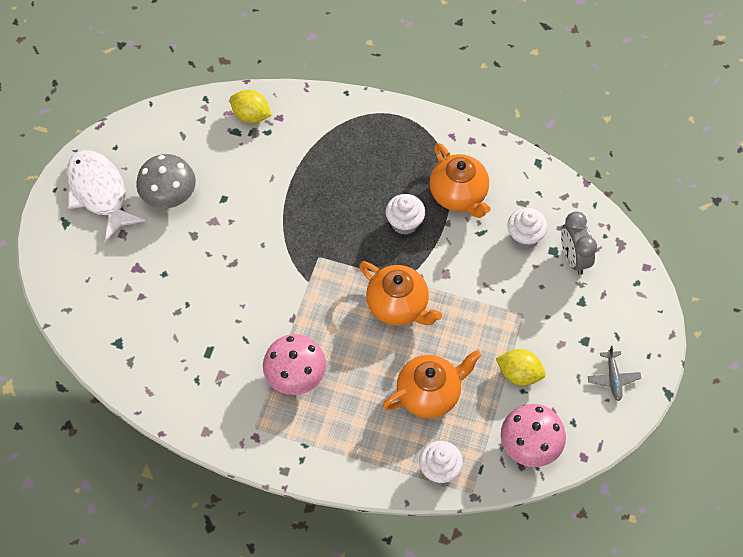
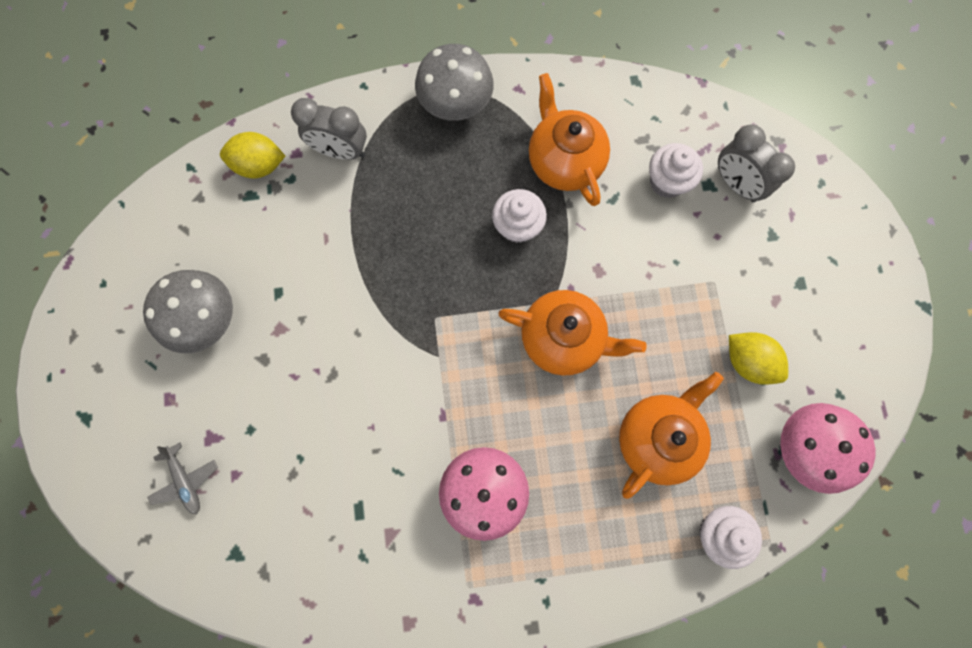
camera: 25 degrees left, 15 degrees up
(99, 193) = (111, 355): white fish -> none
(309, 128) = (340, 151): none -> grey clock
(403, 128) = (455, 103): none -> grey mushroom
(459, 195) = (564, 161): orange teapot -> orange teapot turned 150 degrees counterclockwise
(519, 374) = (748, 361): yellow lemon -> yellow lemon turned 45 degrees clockwise
(613, 378) = (856, 316): grey plane -> grey plane (185, 480)

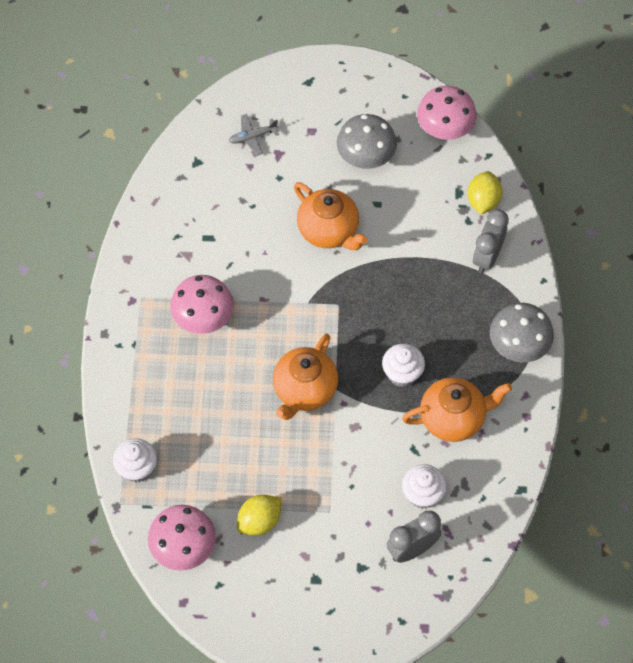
camera: 100 degrees right, 15 degrees down
(152, 225) = (445, 128): none -> pink mushroom
(657, 437) = (215, 441): orange teapot -> orange teapot (329, 231)

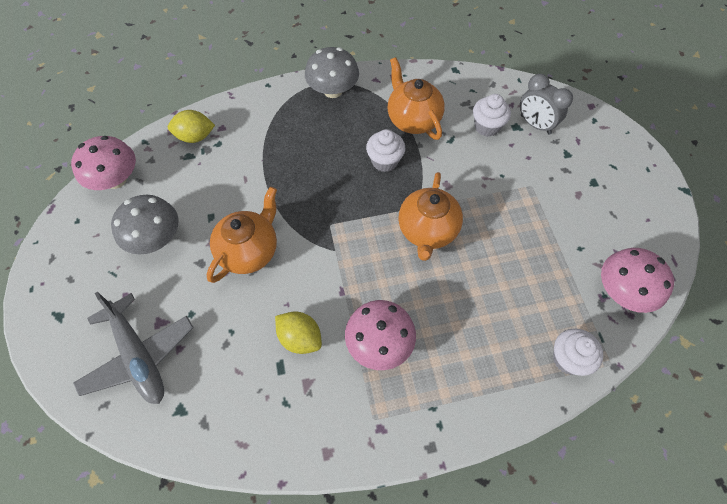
camera: 105 degrees left, 0 degrees up
(252, 137) = (139, 356): grey plane -> grey plane, size x2.04
(259, 521) = (566, 235): yellow lemon -> yellow lemon (300, 338)
(304, 390) = (427, 231): orange teapot -> orange teapot turned 90 degrees clockwise
(487, 257) = (253, 124): grey clock -> none

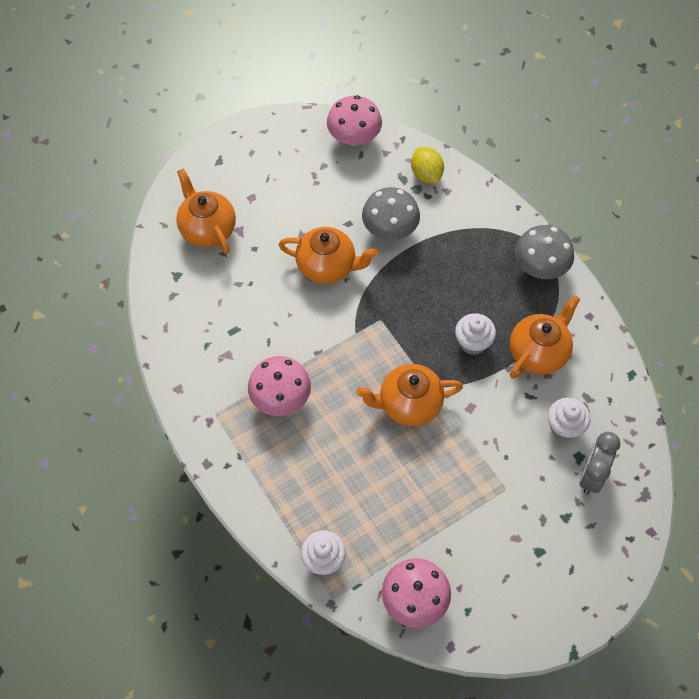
camera: 70 degrees right, 0 degrees up
(139, 356) = (207, 229): grey plane -> orange teapot
(155, 238) = (310, 193): grey mushroom -> grey mushroom (390, 229)
(300, 338) = (263, 335): yellow lemon -> none

